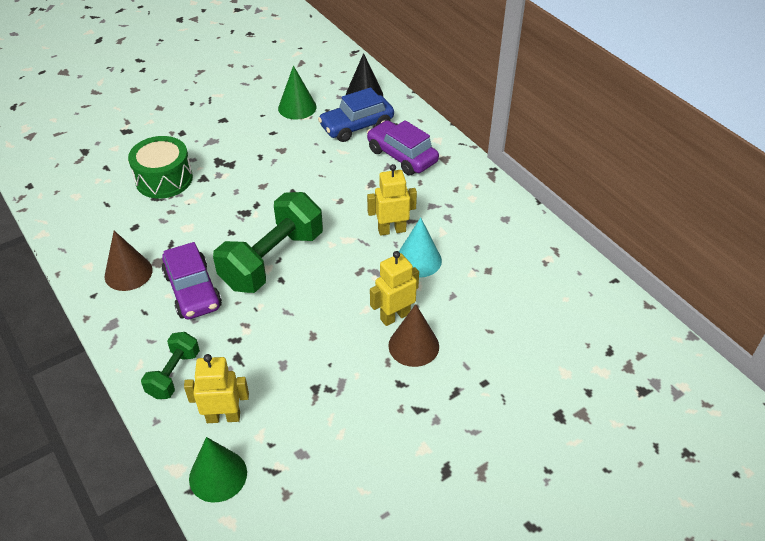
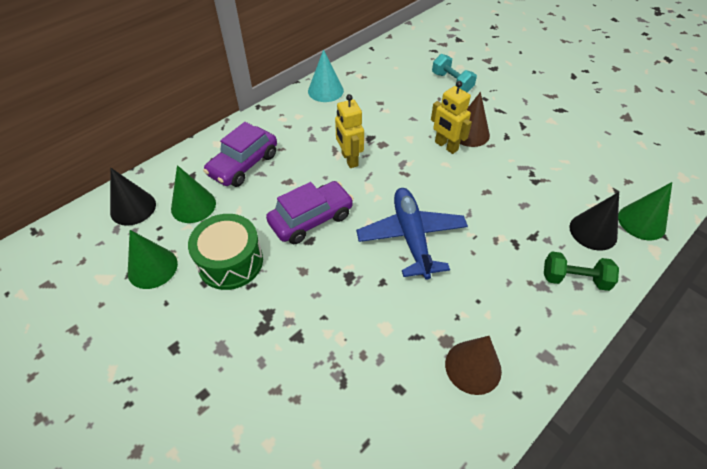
camera: 100 degrees left, 5 degrees up
(164, 179) = (305, 383): green drum -> green drum (230, 262)
(193, 291) = (474, 293): purple car -> purple car (311, 219)
(223, 417) = (593, 231): yellow robot -> black cone
(272, 260) = (411, 237): green dumbbell -> blue plane
(357, 126) = (193, 206): blue car -> green cone
(418, 260) = (381, 139): turquoise cone -> turquoise cone (325, 90)
(525, 353) = (452, 82): none -> turquoise dumbbell

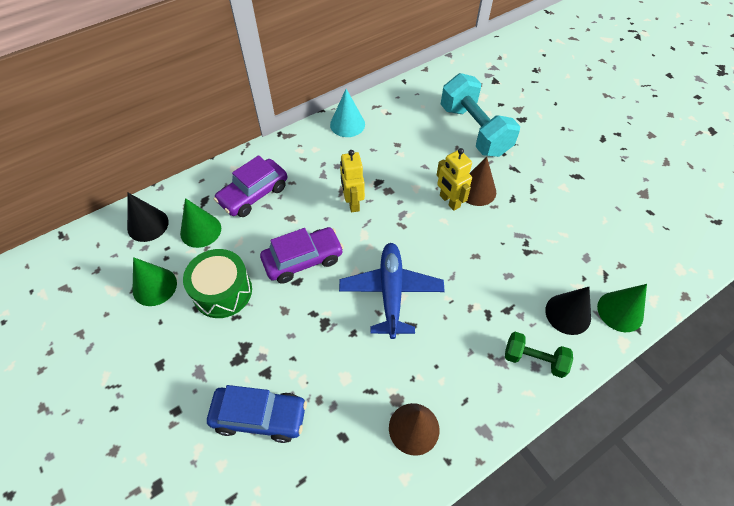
camera: 10 degrees right, 5 degrees up
(301, 383) = (260, 416): none -> blue car
(452, 82) = (474, 130): turquoise dumbbell -> turquoise dumbbell, size x1.91

